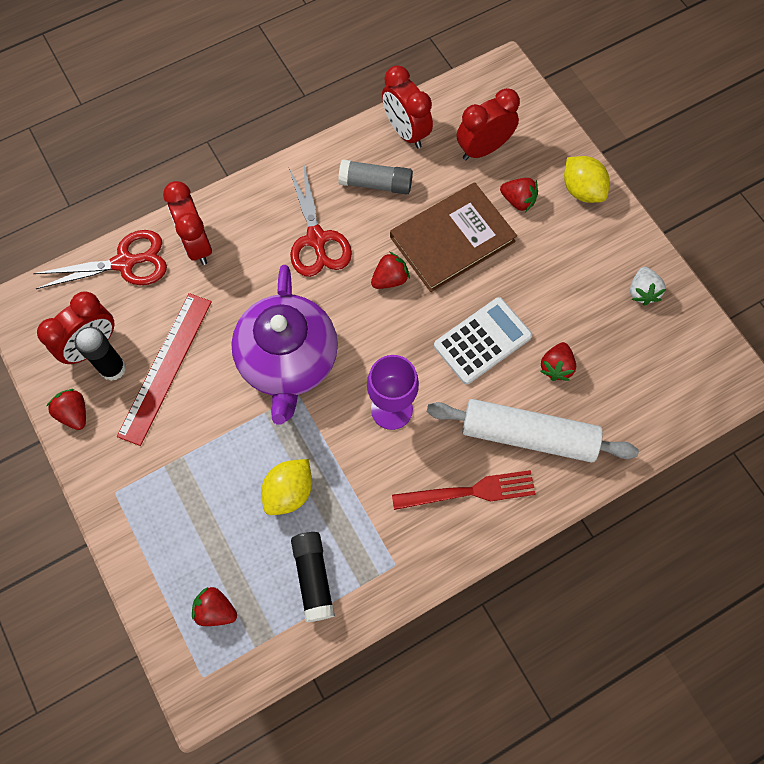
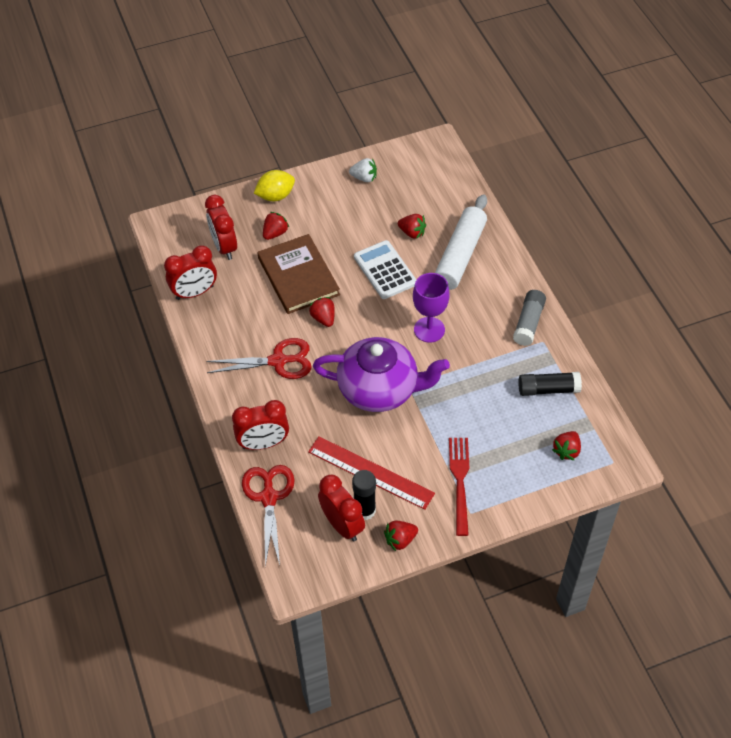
camera: 80 degrees left, 15 degrees down
(289, 492) = (484, 398): yellow lemon -> none
(376, 184) = (237, 317): grey glue stick -> grey glue stick (528, 323)
(469, 491) = (496, 293): red fork -> red fork (460, 481)

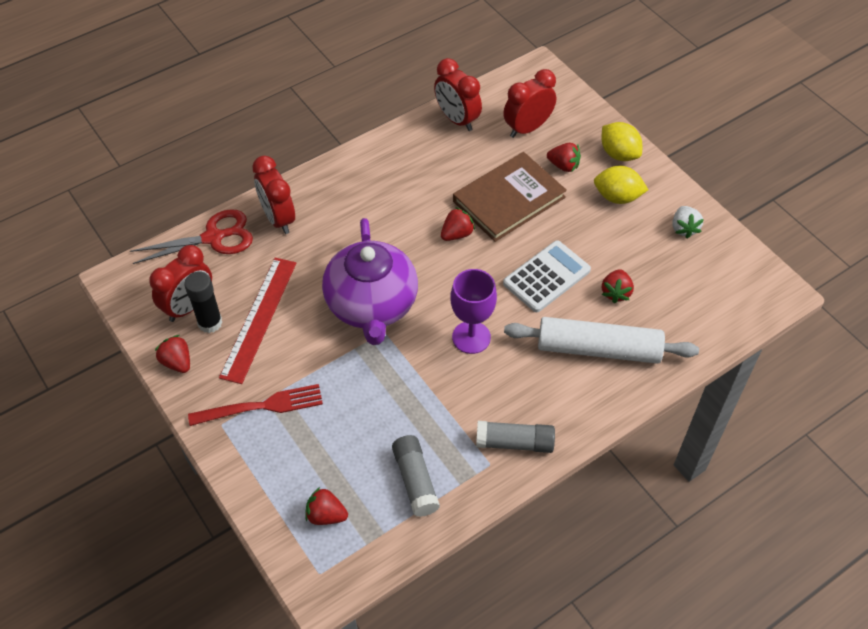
camera: 75 degrees right, 0 degrees up
(278, 361) = (386, 207): red scissors -> none
(320, 208) = (617, 197): none -> yellow lemon
(548, 389) = (415, 480): black glue stick -> grey glue stick

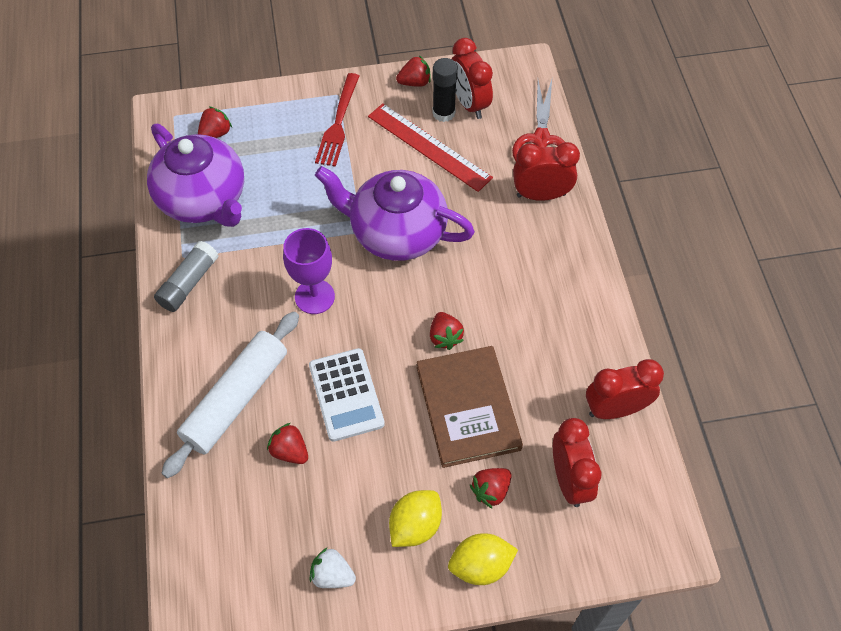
camera: 115 degrees right, 5 degrees up
(415, 480) = (204, 199): grey glue stick -> purple teapot

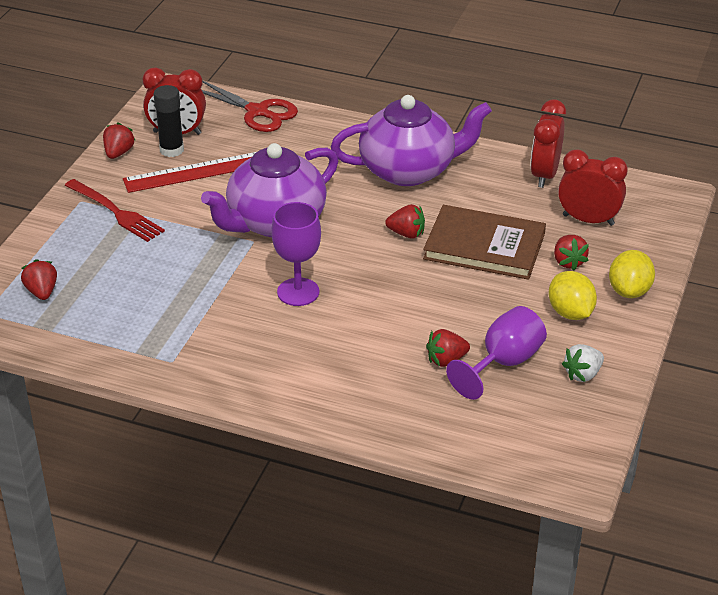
camera: 60 degrees left, 20 degrees down
(188, 283) = (207, 366): grey glue stick -> none
(204, 199) = (116, 325): purple teapot -> purple teapot (409, 170)
(236, 399) = (365, 376): white rolling pin -> none
(311, 500) = (503, 363): none -> purple goblet
(346, 395) = (416, 308): white calculator -> none
(541, 195) = (313, 133): red clock -> none

